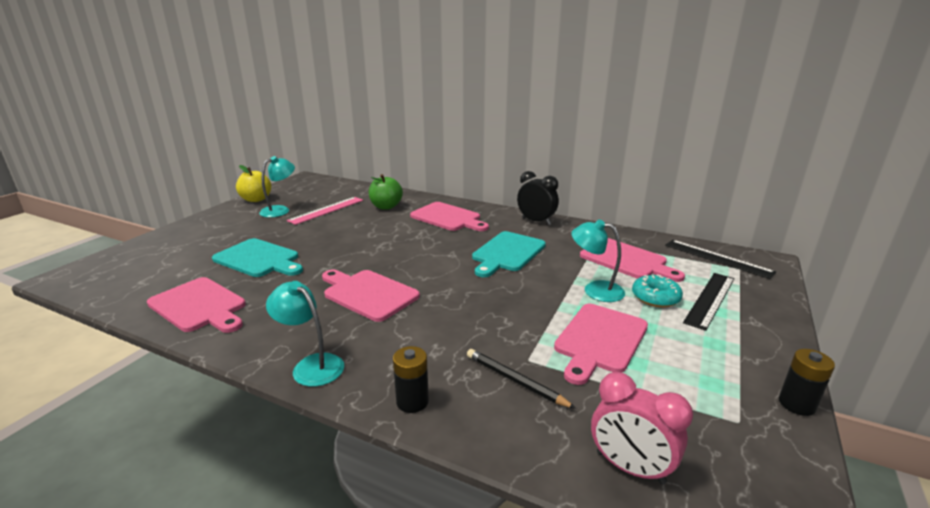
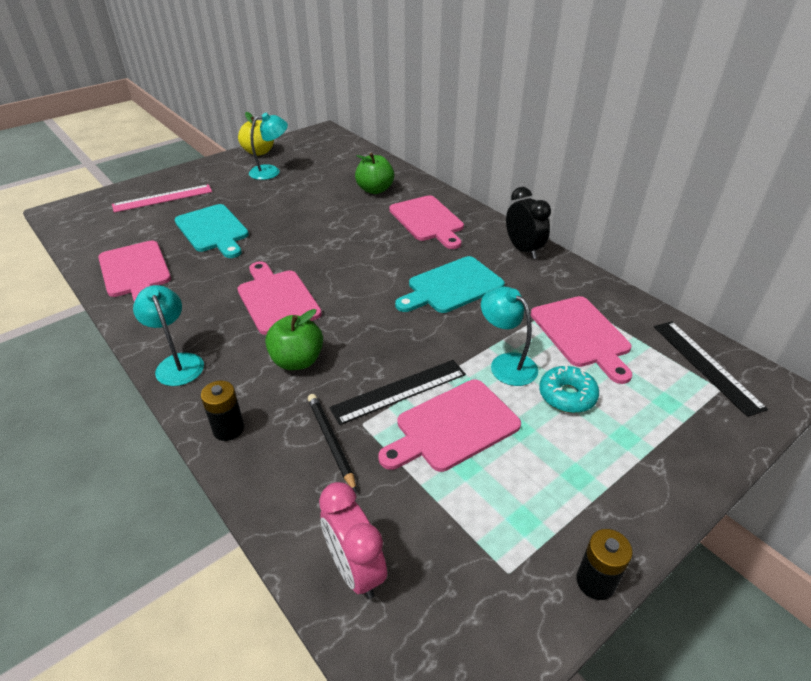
camera: 25 degrees right, 15 degrees up
(326, 210) = (313, 181): pink ruler -> pink ruler (163, 198)
(429, 332) = (297, 361): none -> green apple
(710, 299) = (633, 420): black ruler -> black ruler (399, 391)

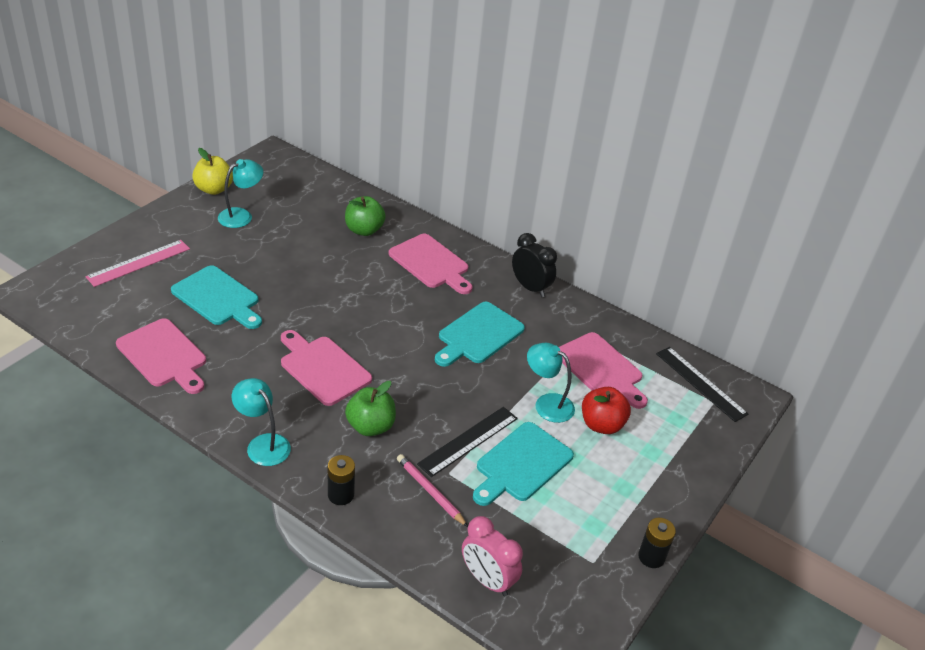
camera: 20 degrees left, 0 degrees up
(331, 441) = (430, 491): black pencil -> pink pencil
(453, 427) = (521, 464): pink cutting board -> turquoise cutting board
(567, 395) = (601, 425): turquoise donut -> red apple

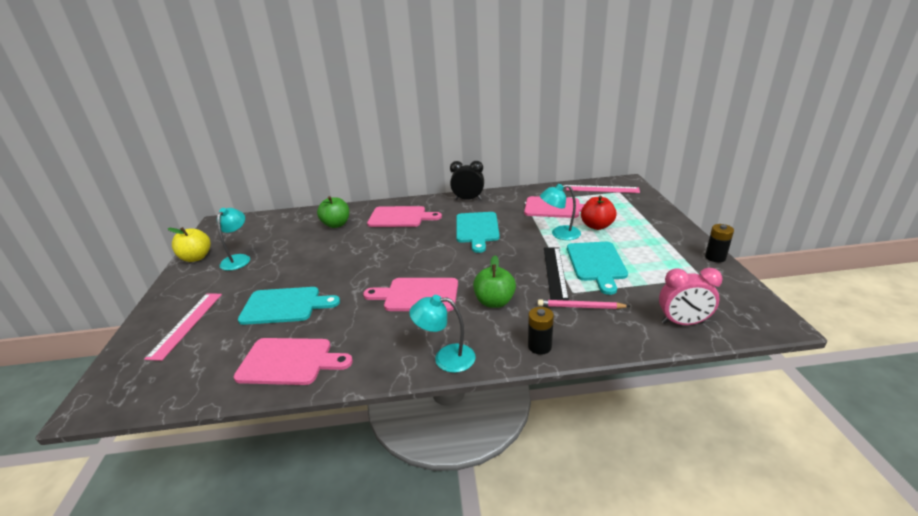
camera: 35 degrees left, 10 degrees down
(701, 383) = (602, 189): black ruler -> pink ruler

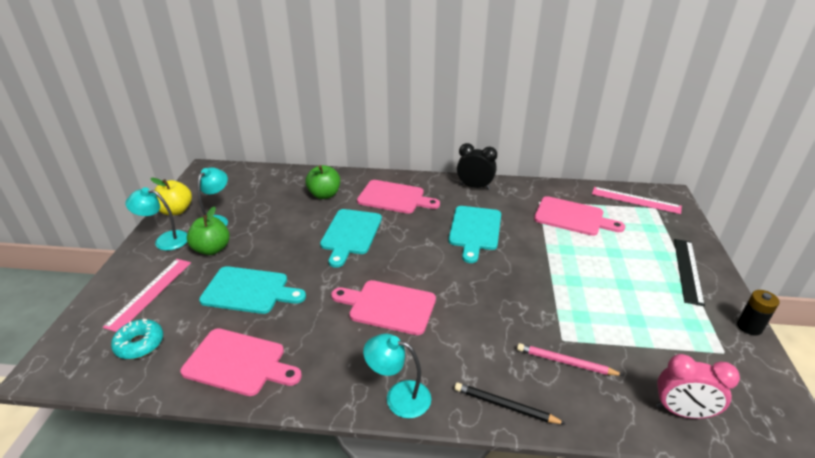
camera: 10 degrees right, 5 degrees up
(186, 365) = (139, 344): none -> turquoise donut
(494, 302) = (469, 334): green apple -> green apple (212, 249)
(539, 346) = (505, 405): black battery -> black pencil
(555, 272) = (548, 308): black ruler -> black ruler (688, 270)
(559, 234) = (568, 255): turquoise lamp -> turquoise lamp (165, 240)
(596, 226) = (615, 252): red apple -> none
(596, 263) = (600, 306): turquoise cutting board -> turquoise cutting board (351, 234)

